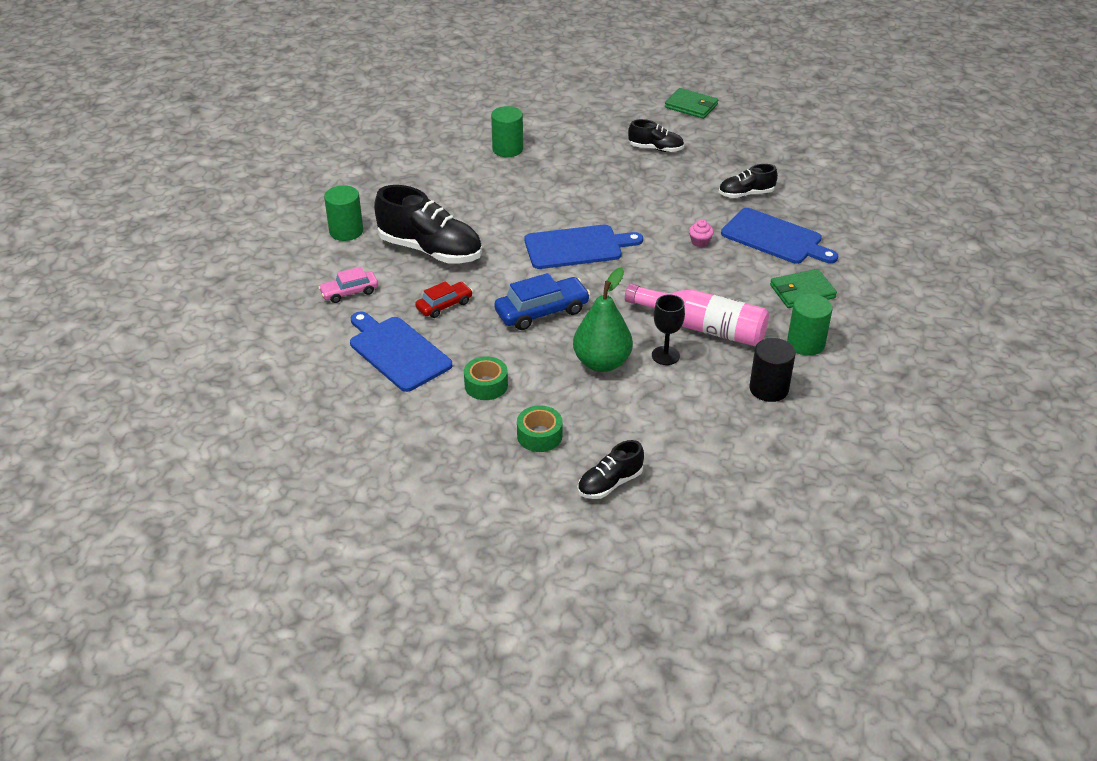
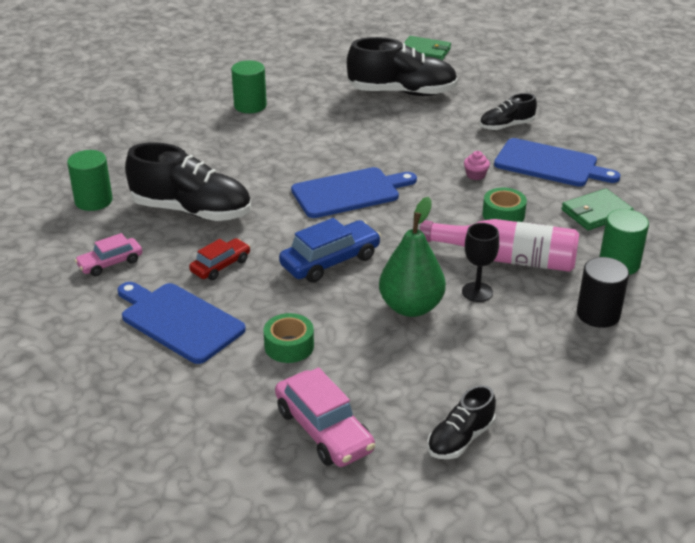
camera: 10 degrees left, 5 degrees down
(496, 461) = (323, 430): none -> pink car
(539, 435) = (365, 395): green tape -> green tape (503, 215)
(655, 148) = (402, 92): black shoe -> black shoe, size x1.88

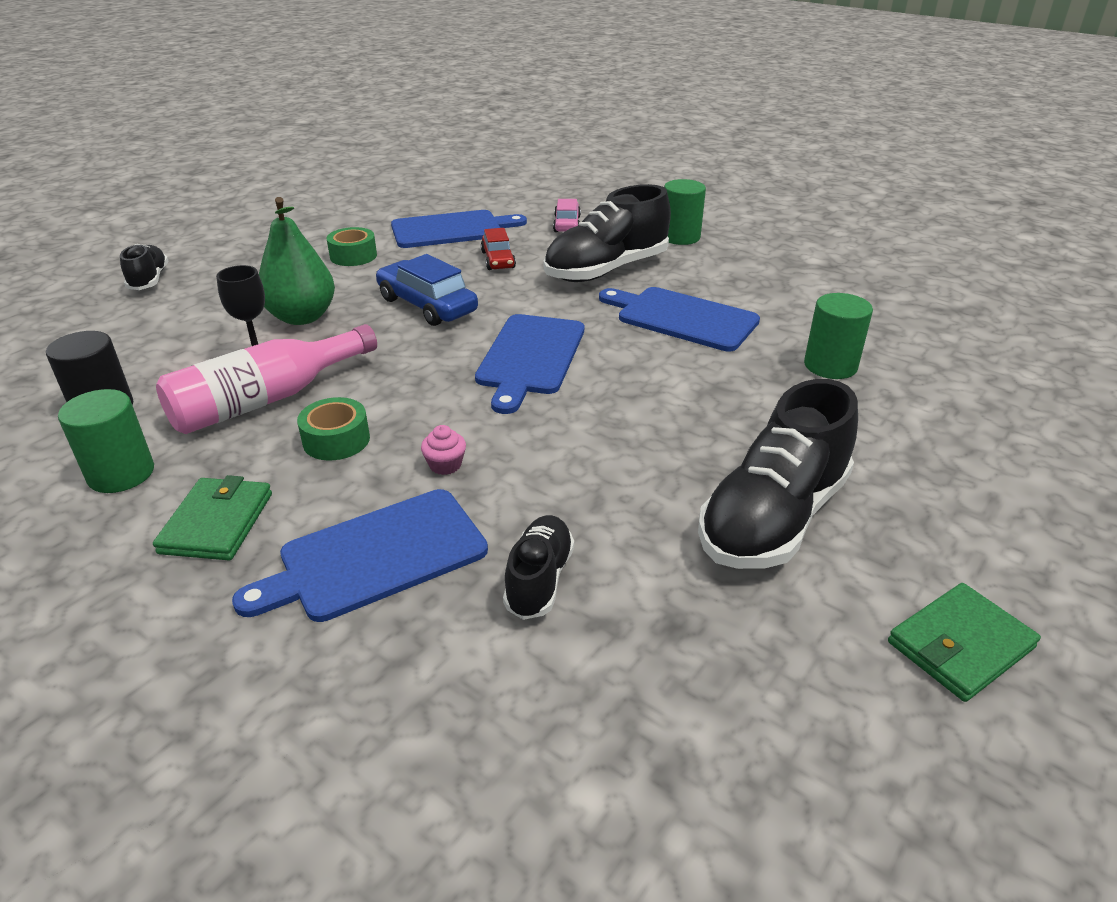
camera: 125 degrees right, 0 degrees up
(239, 160) = (682, 318): none -> blue cutting board
(323, 430) = (255, 242): pink car -> none
(330, 261) = (427, 305): blue car -> blue car turned 135 degrees clockwise

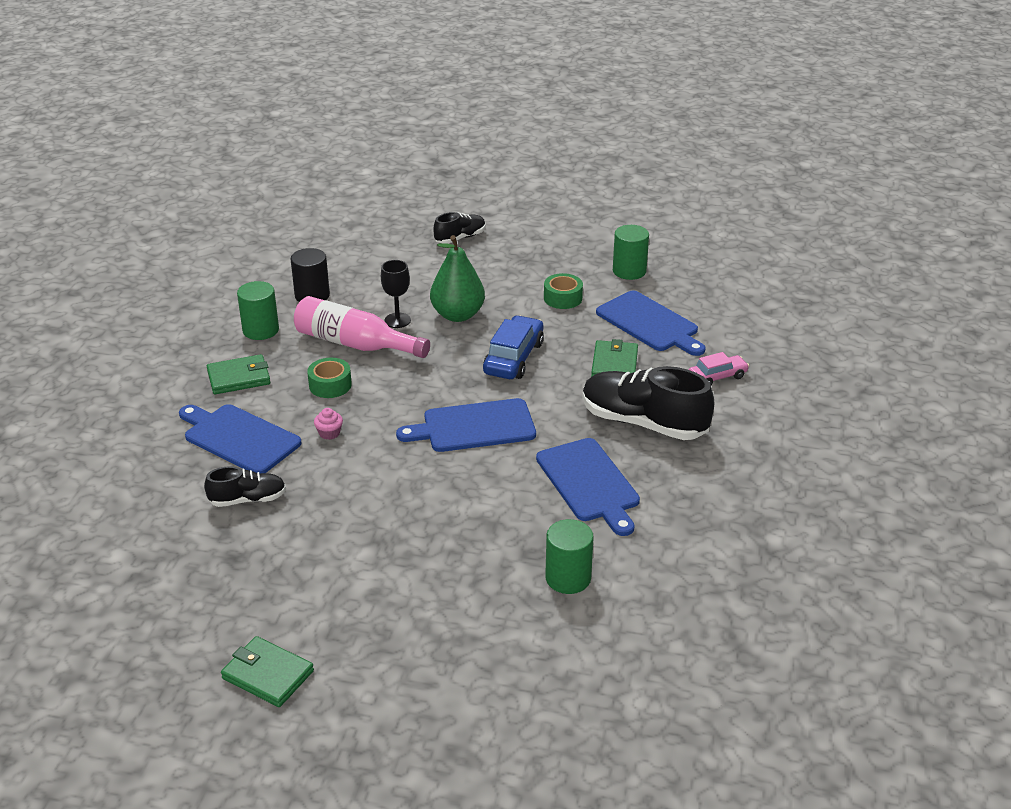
camera: 65 degrees right, 0 degrees up
(498, 260) = (614, 364): red car -> green wallet
(680, 237) = (750, 446): green cylinder -> green cylinder (629, 271)
(682, 318) = (589, 483): blue cutting board -> blue cutting board turned 150 degrees clockwise
(773, 518) = (349, 579): black shoe -> none

